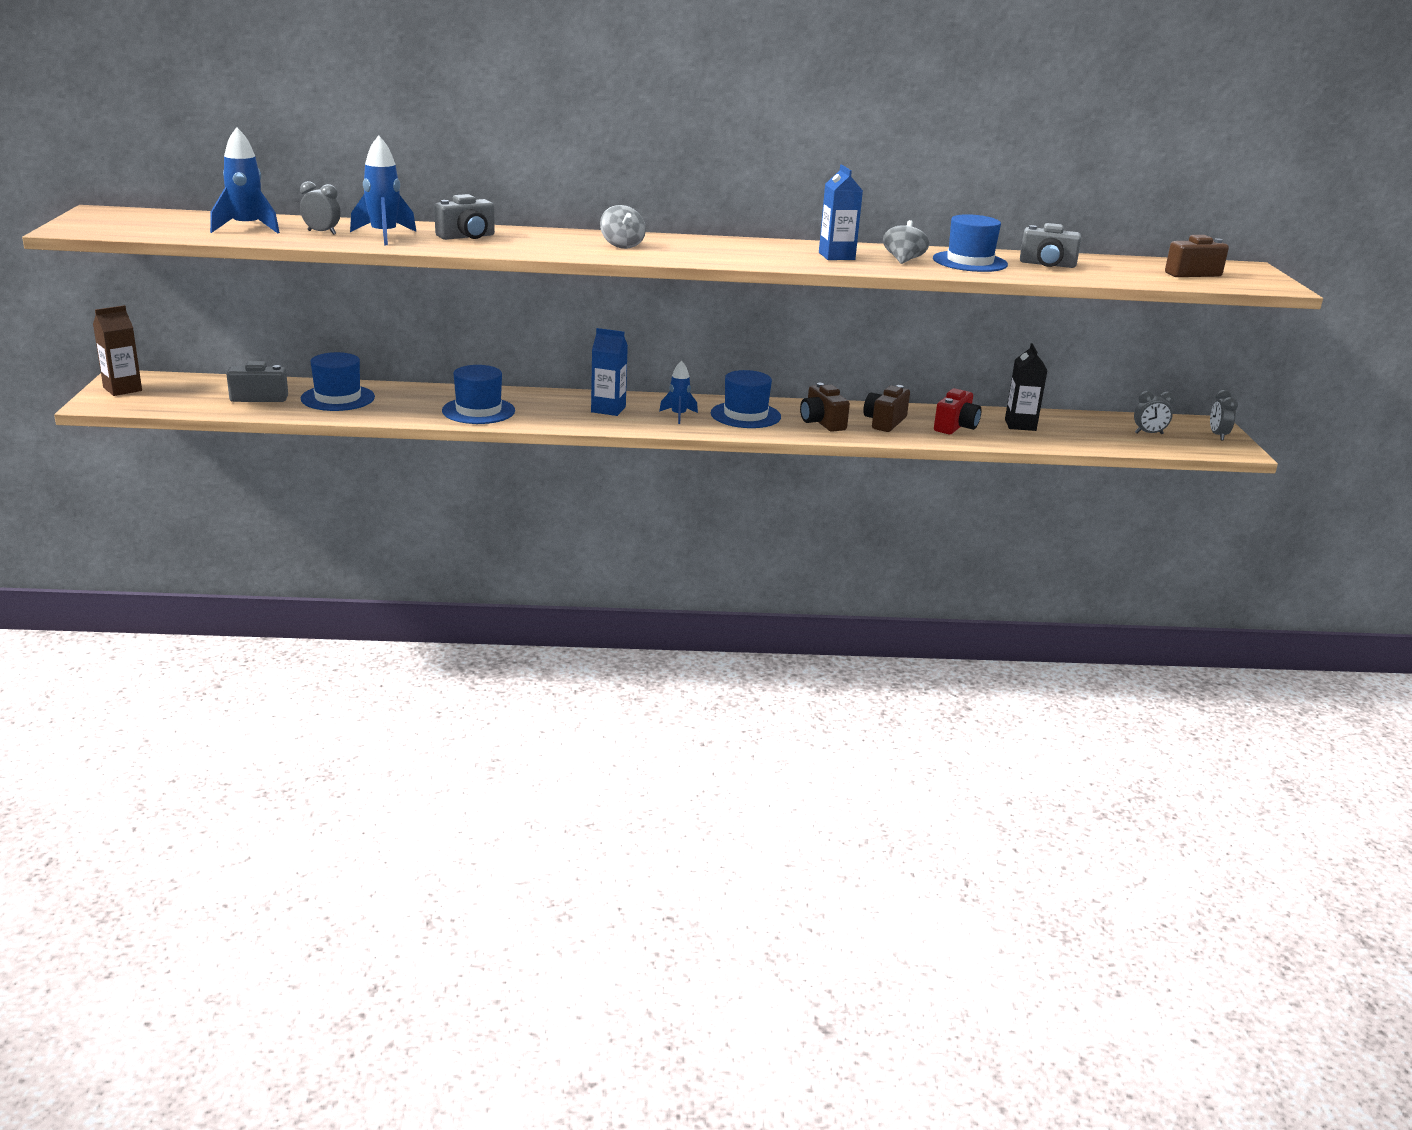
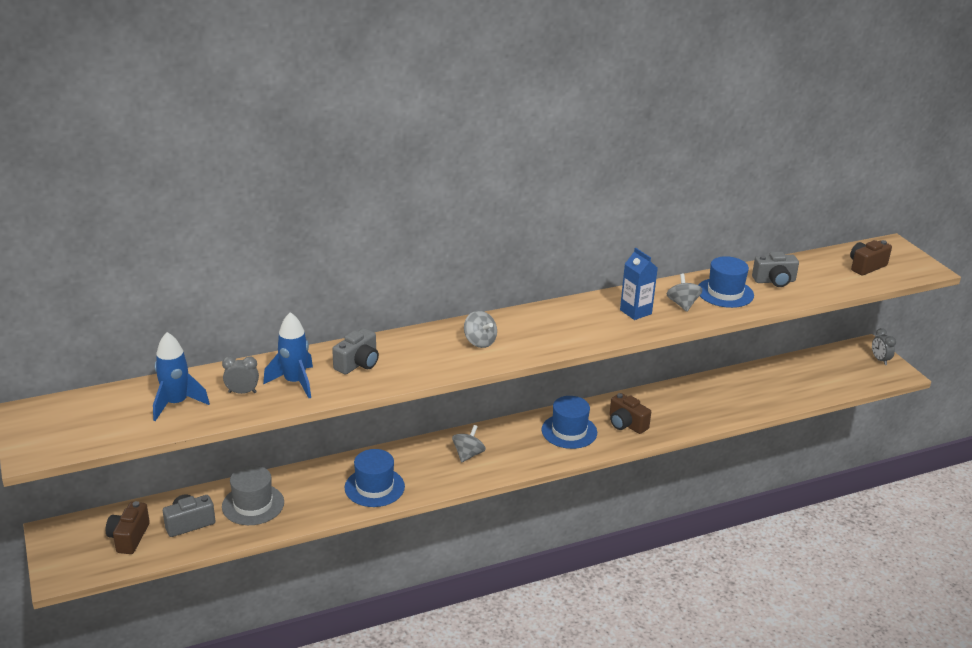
camera: 20 degrees left, 5 degrees up
(122, 389) = (64, 548): brown carton -> none
(338, 398) = (253, 504): blue hat -> grey hat
(608, 409) = (468, 454): blue carton -> grey spinning top
(678, 416) = (523, 447): blue rocket -> none
(884, 422) = (667, 410): brown camera -> brown camera (129, 537)
(955, 427) = (716, 401): red camera -> none
(1020, 425) = (754, 386): black carton -> none
(1149, 433) = (838, 371): grey clock -> none

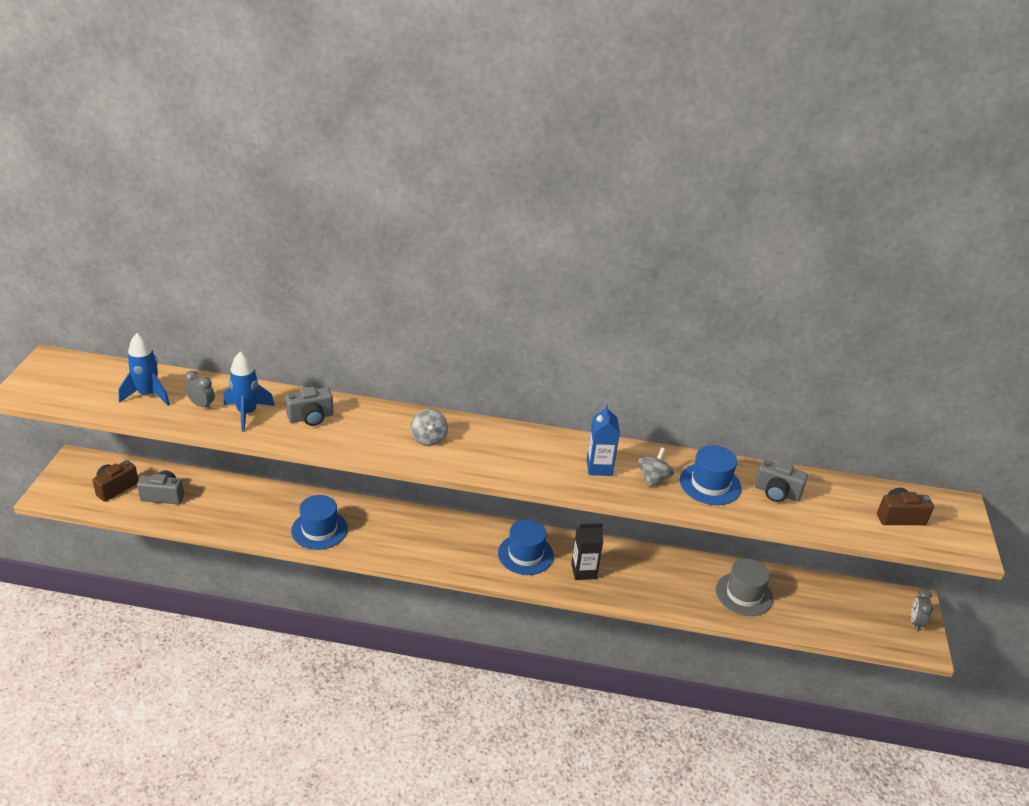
camera: 30 degrees right, 5 degrees up
(253, 504) = (220, 502): grey hat -> grey hat (744, 594)
(468, 454) = (419, 536): grey spinning top -> none
(626, 424) = (584, 571): brown camera -> black carton

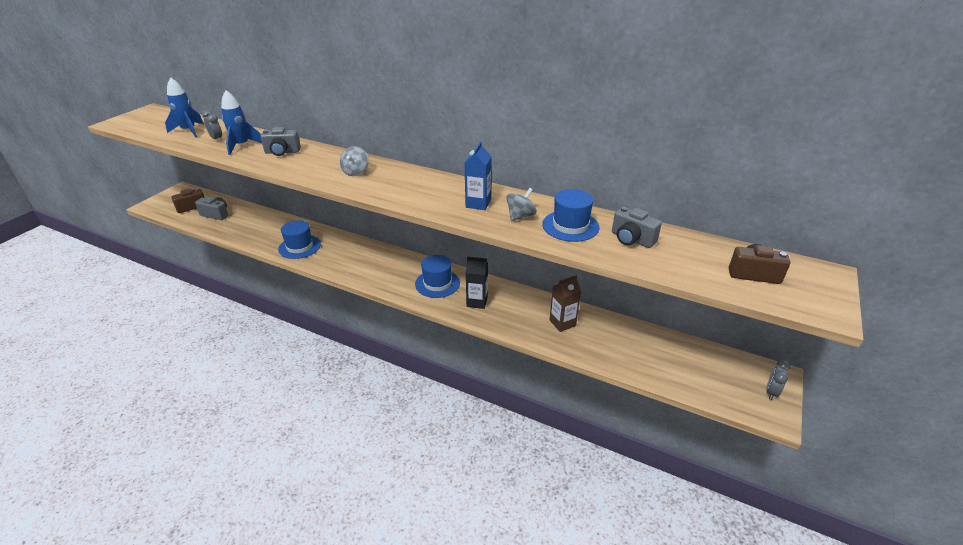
camera: 20 degrees right, 0 degrees up
(689, 582) = (562, 323): none -> brown carton
(744, 594) = (607, 340): grey hat -> none

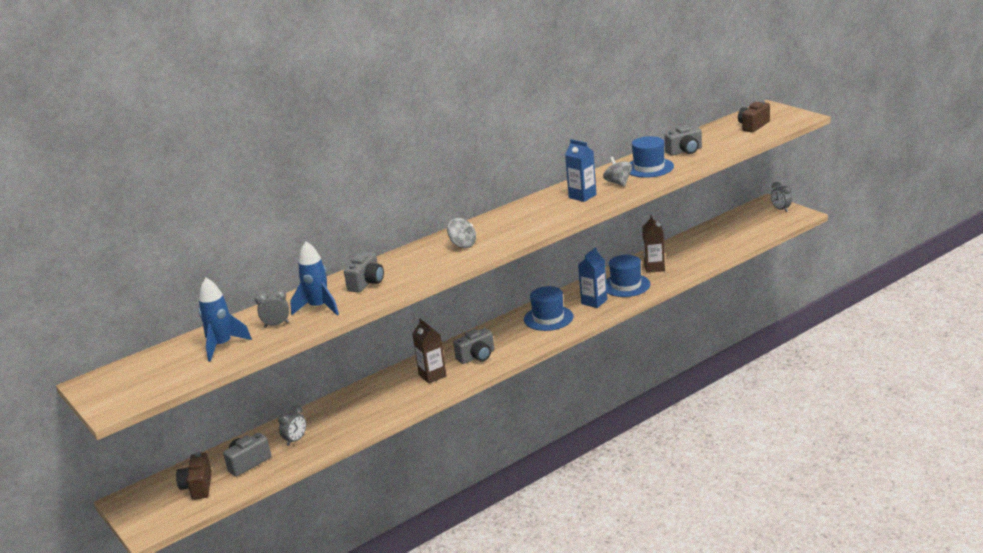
camera: 60 degrees left, 10 degrees down
(242, 223) = (295, 440): none -> grey clock
(299, 247) = (400, 397): blue hat -> blue hat (626, 285)
(332, 252) = (432, 375): none -> brown carton
(364, 264) = (477, 357): none -> grey camera
(477, 302) = (594, 302): black carton -> blue carton

